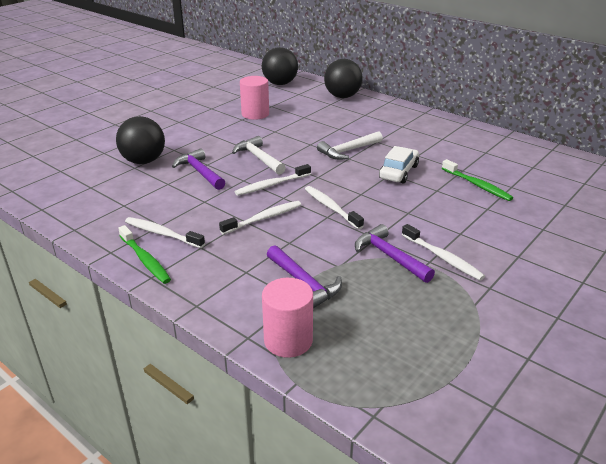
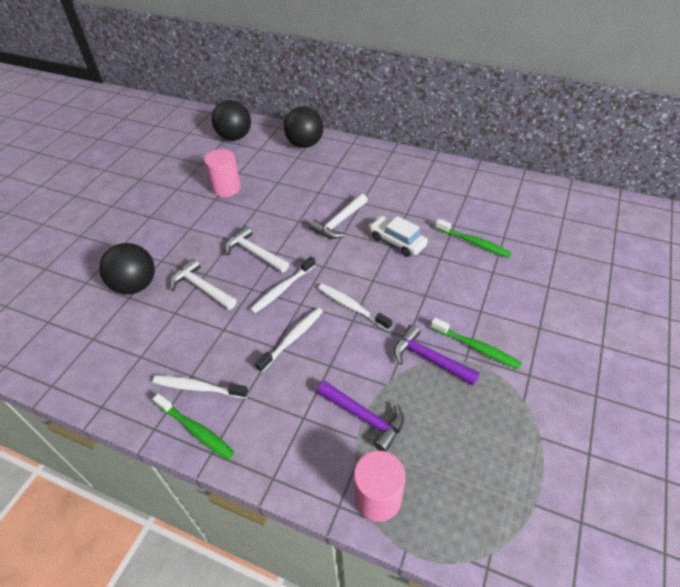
camera: 15 degrees left, 15 degrees up
(200, 172) = (202, 288): purple hammer -> white hammer
(398, 172) = (397, 241): white car -> white car turned 60 degrees counterclockwise
(442, 257) = (476, 347): white toothbrush -> green toothbrush

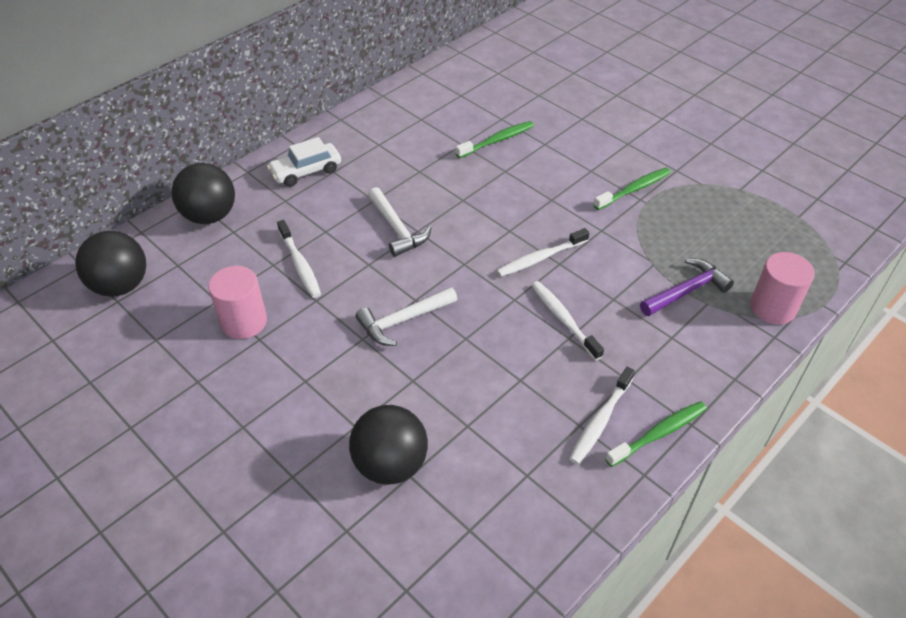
camera: 70 degrees left, 0 degrees up
(202, 288) = (437, 388): white hammer -> none
(282, 289) = (482, 309): white toothbrush -> white toothbrush (300, 264)
(397, 241) = (461, 193): white car -> white car (306, 171)
(429, 359) = (634, 224): purple hammer -> none

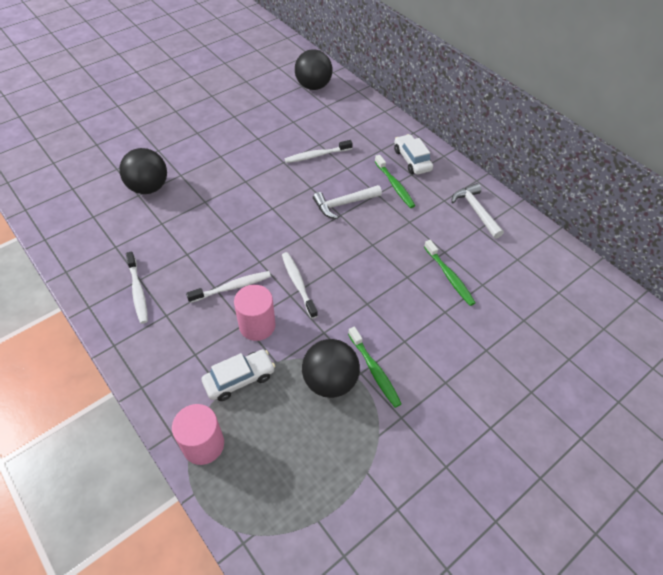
camera: 95 degrees right, 5 degrees up
(210, 216) = (369, 117): black ball -> black ball (330, 381)
(244, 321) = (273, 132): pink cylinder -> pink cylinder (257, 325)
(403, 320) = (255, 200): white hammer -> white hammer (476, 211)
(600, 421) = (138, 291): white toothbrush -> white toothbrush turned 150 degrees counterclockwise
(658, 433) = (115, 322): green toothbrush -> green toothbrush (394, 185)
(686, 291) = (239, 379): purple hammer -> white car

